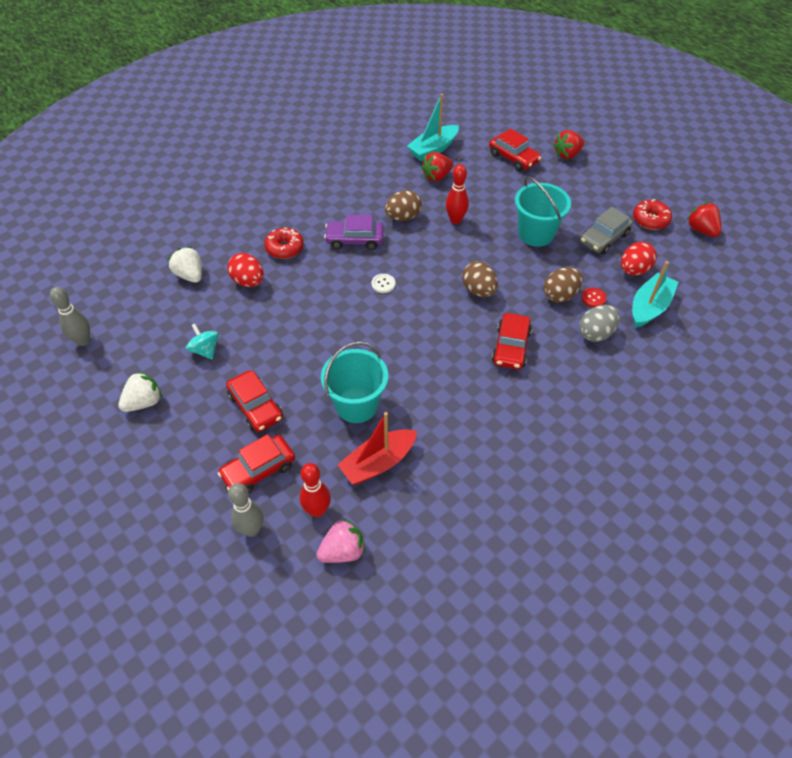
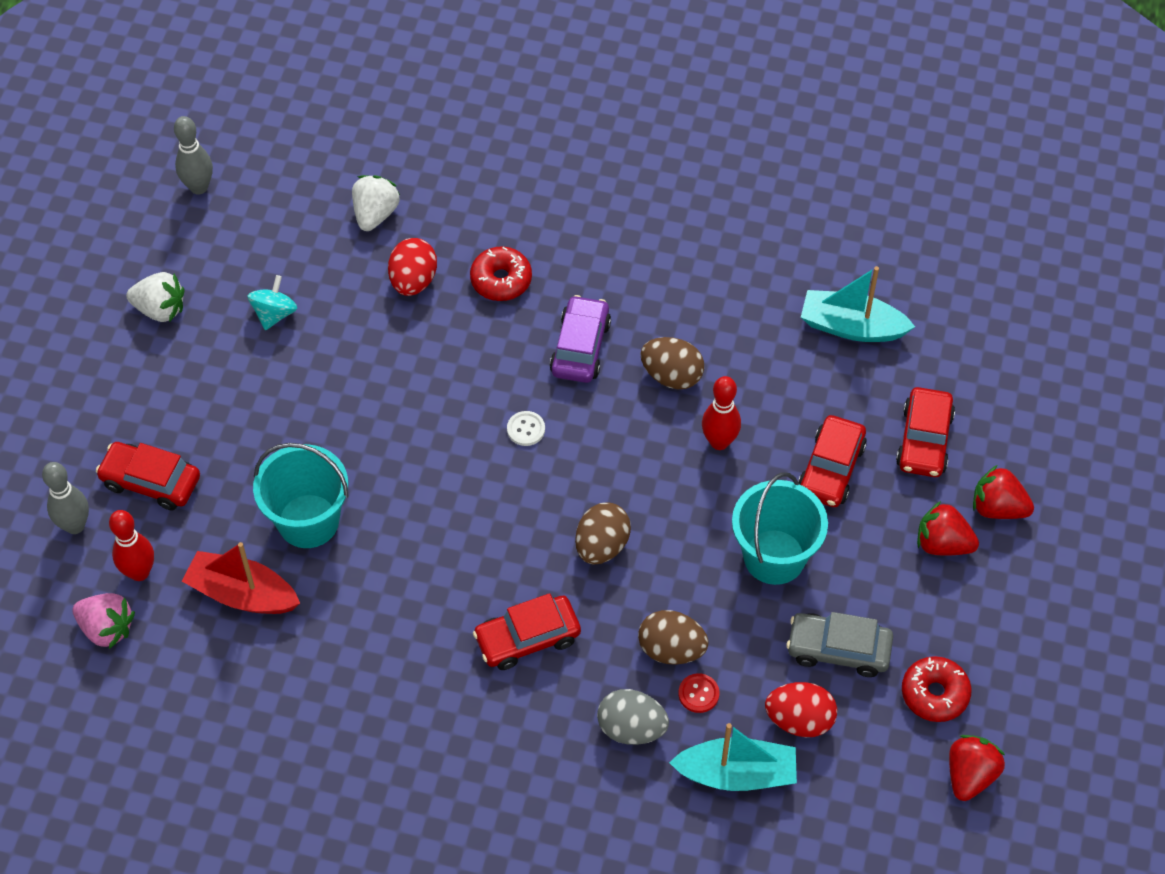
camera: 55 degrees right, 5 degrees up
(255, 407) = (231, 421): red car -> red car (831, 469)
(355, 240) = (580, 347): purple car -> purple car turned 45 degrees clockwise
(437, 176) = (793, 366): red strawberry -> red strawberry (942, 544)

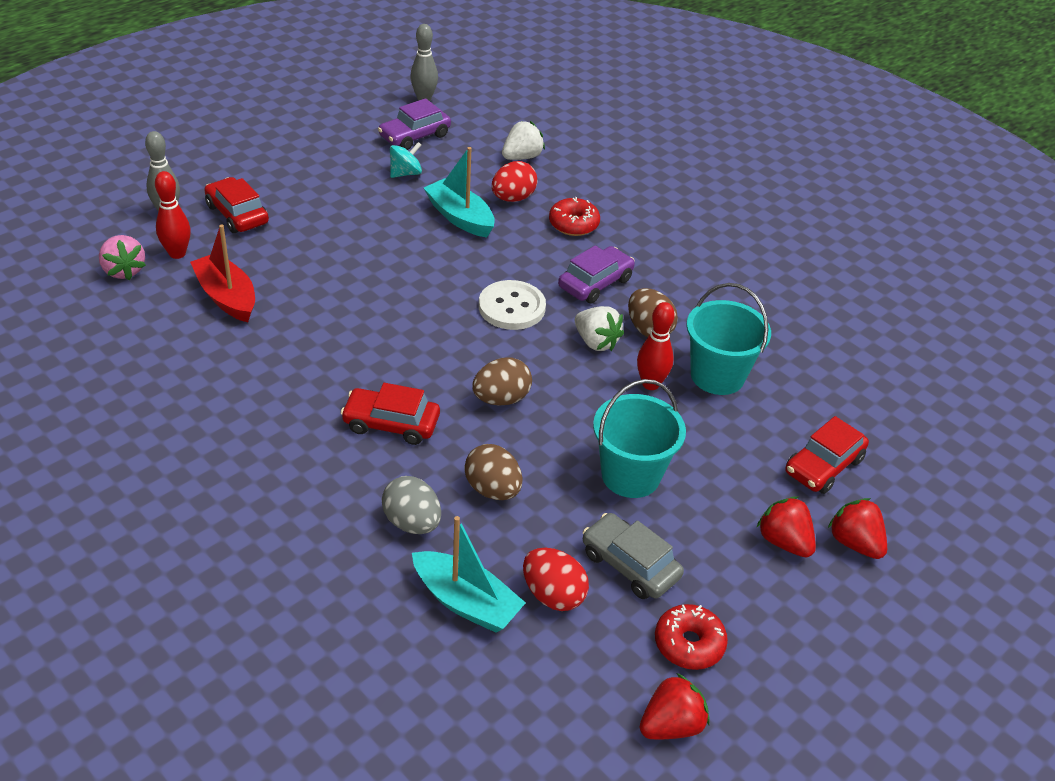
camera: 30 degrees right, 15 degrees down
(160, 309) = (338, 140): white strawberry -> white strawberry (596, 342)
(237, 252) = (414, 136): none -> purple car
(308, 521) = (312, 282): turquoise bucket -> turquoise bucket (717, 376)
(526, 429) = (511, 307): white button -> white button, size x2.03
(698, 694) = (486, 530): red button -> none
(831, 469) = (727, 444): red car -> none
(851, 326) = (819, 368): turquoise boat -> turquoise boat (460, 217)

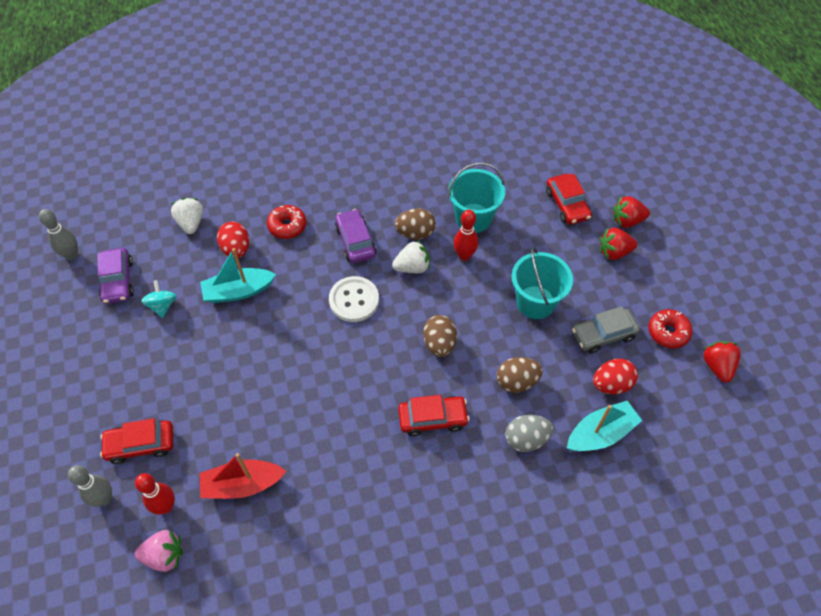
camera: 60 degrees left, 15 degrees up
(391, 424) = (433, 419): red car -> red car turned 135 degrees counterclockwise

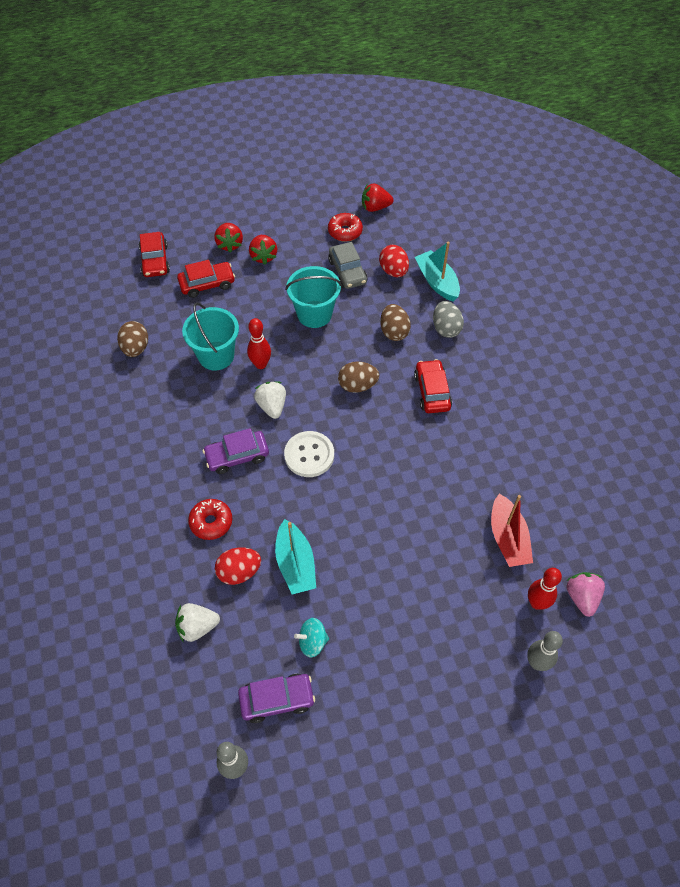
camera: 90 degrees left, 0 degrees up
(141, 444) = (477, 637): red car -> red car (155, 261)
(415, 233) = (230, 404): brown egg -> brown egg (136, 348)

